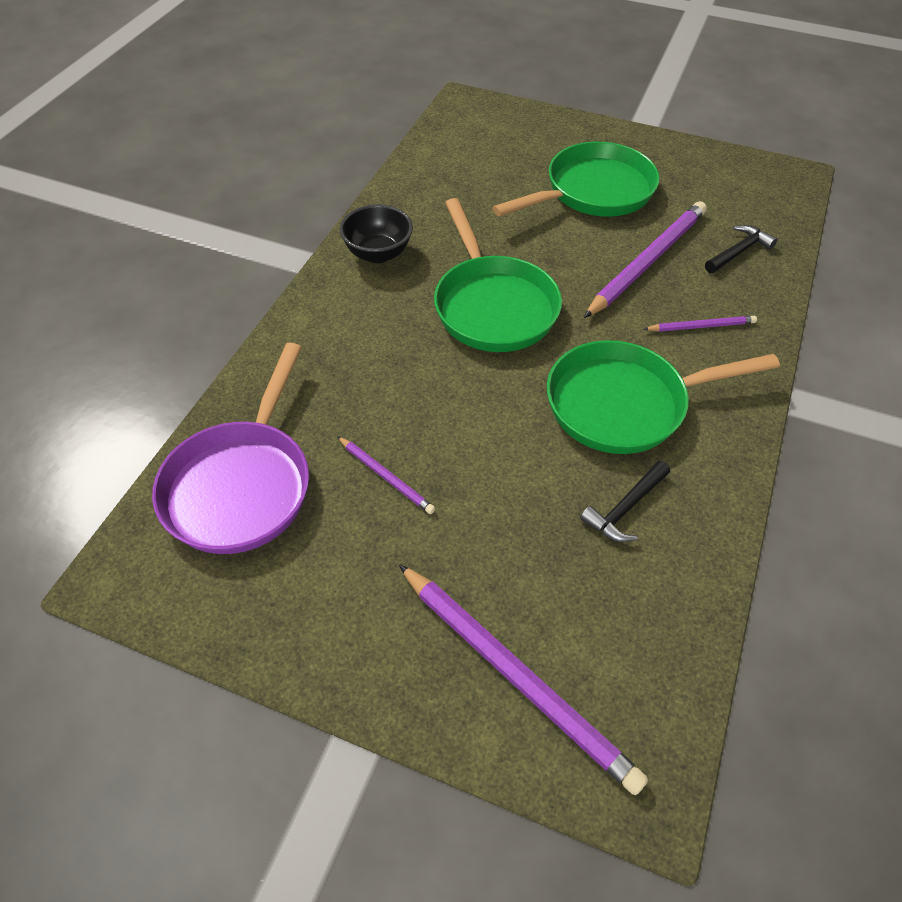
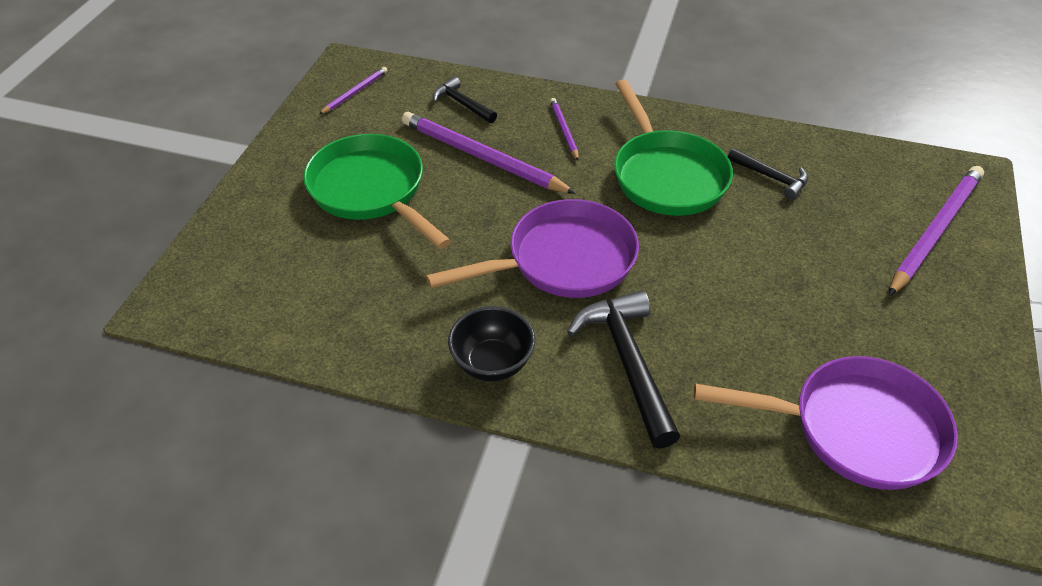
camera: 95 degrees left, 5 degrees down
(360, 334) = (627, 363): none -> black hammer
(386, 476) = (800, 320): purple pencil -> purple pencil (355, 92)
(493, 306) = (563, 260): green pan -> purple pan

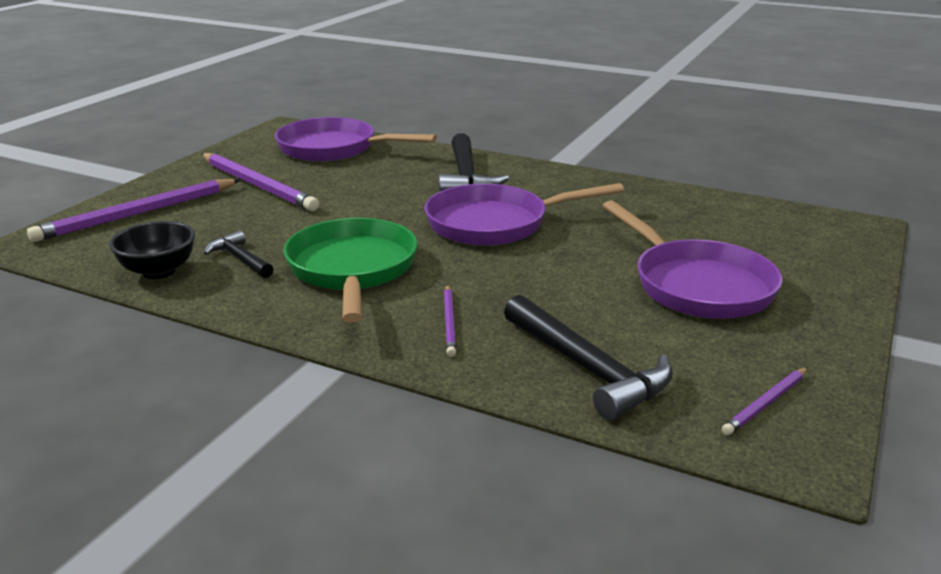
camera: 170 degrees left, 20 degrees down
(371, 191) = (697, 285): green pan -> purple pan
(462, 104) = (588, 369): black hammer -> black hammer, size x1.76
(482, 157) = (564, 304): purple pencil -> purple pencil (258, 185)
(492, 363) = (568, 183): black bowl -> black bowl (158, 271)

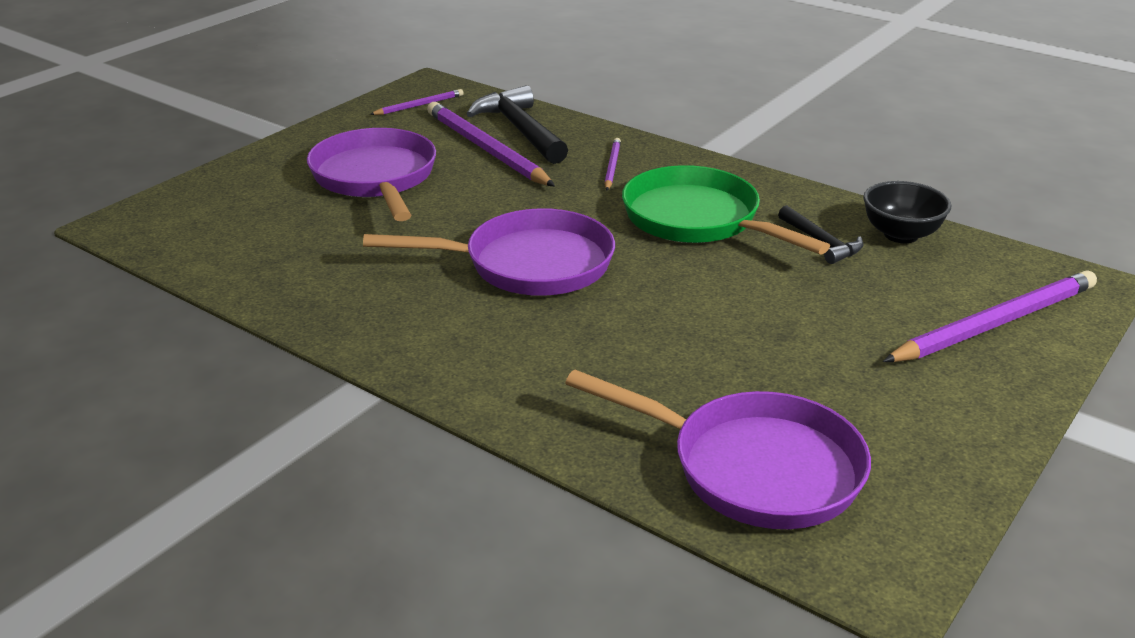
camera: 170 degrees left, 5 degrees up
(258, 185) = (856, 370): purple pencil -> purple pencil (486, 149)
(352, 270) = (698, 220): green pan -> green pan turned 135 degrees clockwise
(466, 177) = (532, 357): black hammer -> none

